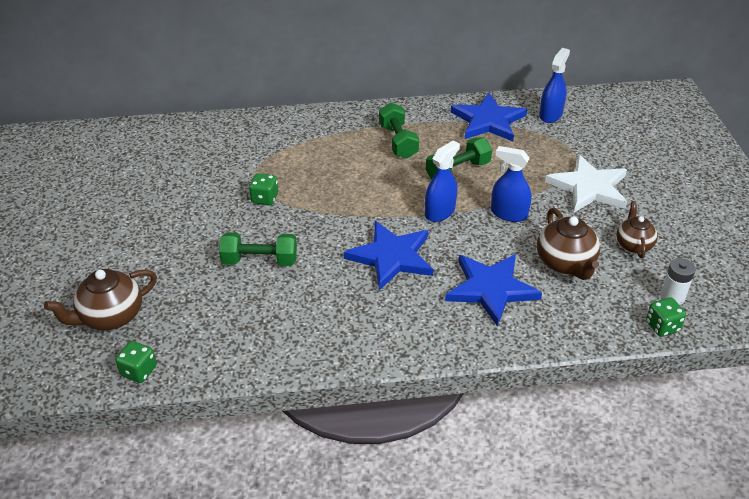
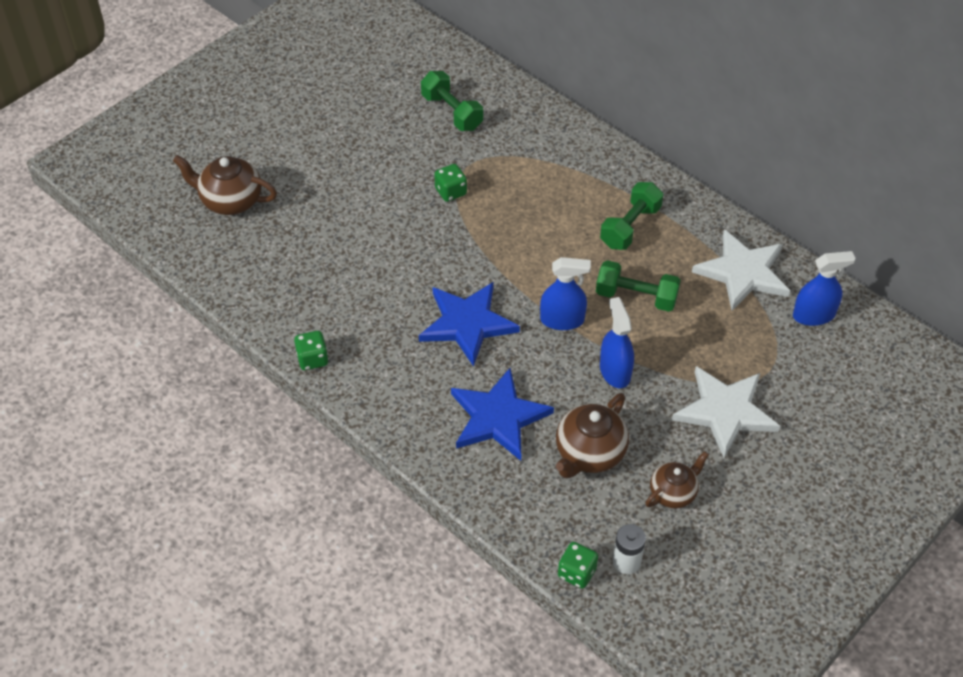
camera: 50 degrees right, 10 degrees up
(139, 371) = (196, 257): green dice -> green dice (312, 359)
(260, 261) = (374, 242): green dumbbell -> green dumbbell (452, 112)
(488, 121) = (742, 272): blue star -> white star

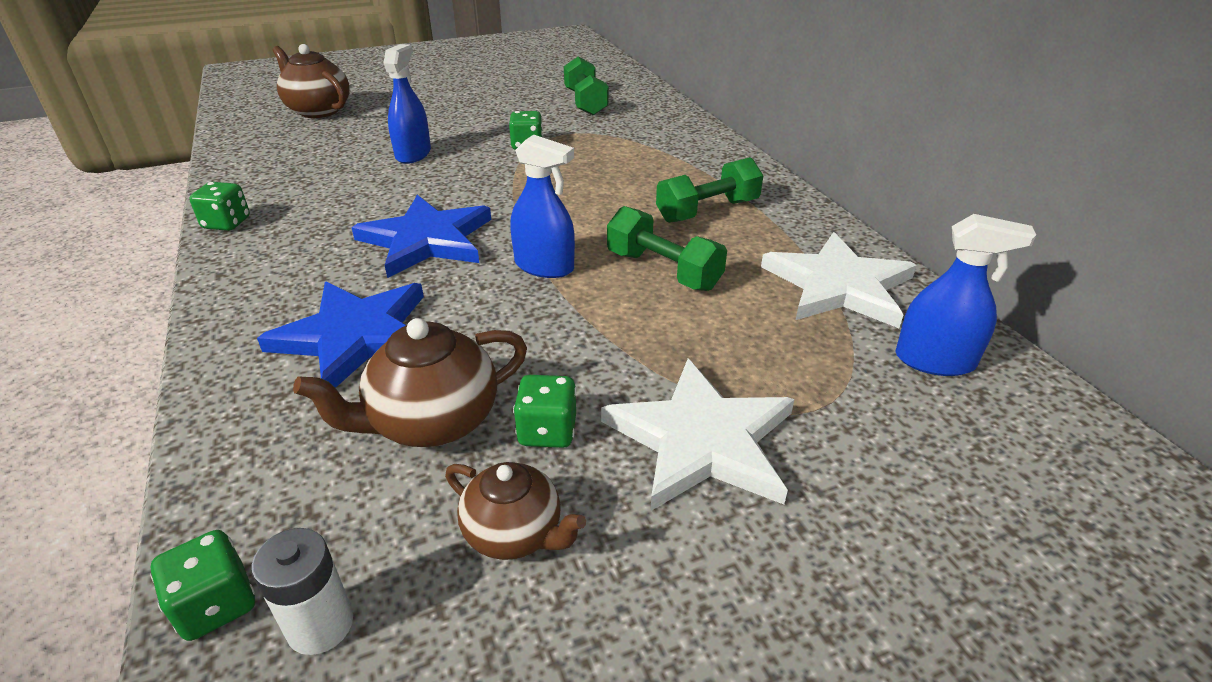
camera: 25 degrees right, 15 degrees down
(615, 371) = (565, 336): blue spray bottle -> blue spray bottle (413, 154)
(650, 436) = (547, 431): none -> green dice
(673, 492) = (515, 533): brown teapot -> brown teapot turned 45 degrees clockwise

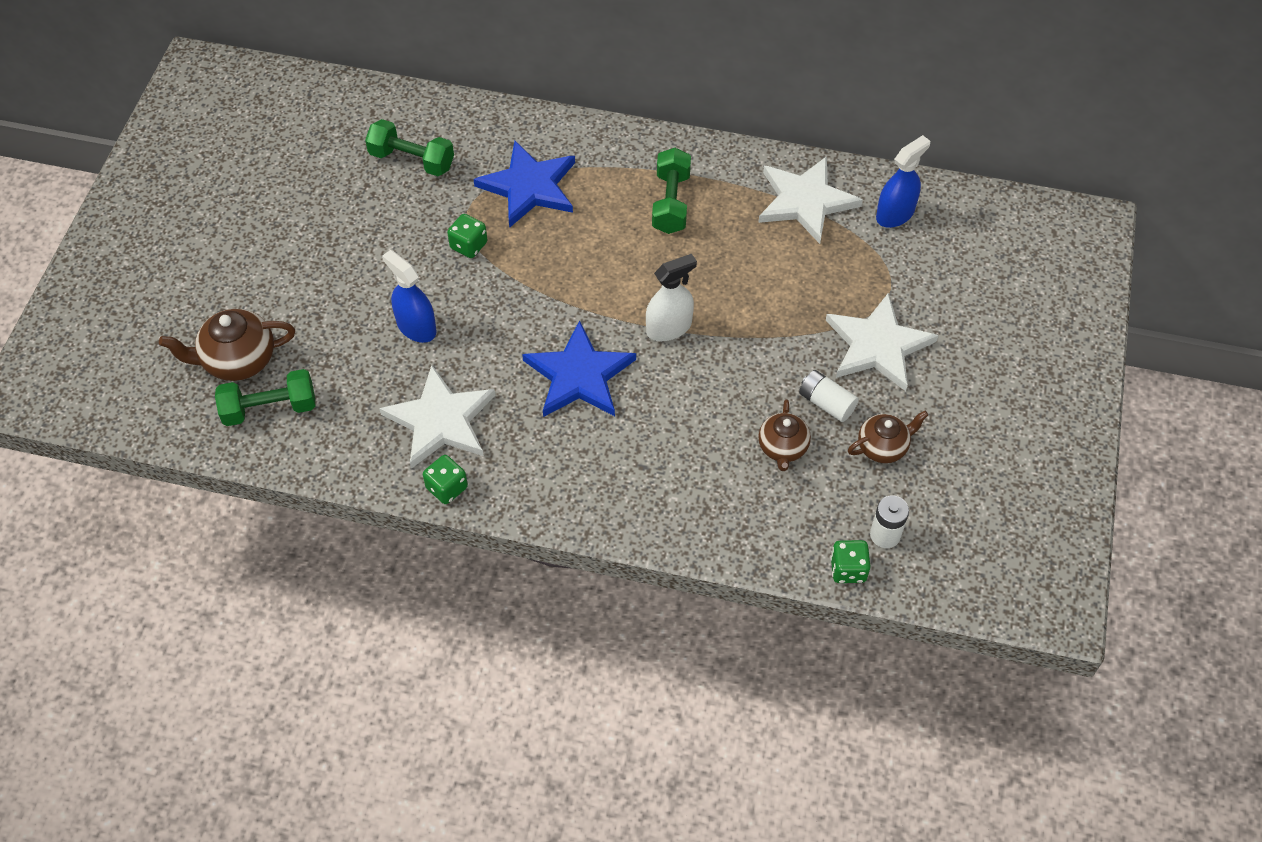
camera: 55 degrees left, 20 degrees up
(312, 195) = (441, 420): none -> white star
(355, 336) = (673, 455): blue star -> blue star (529, 187)
(432, 421) = (782, 448): brown teapot -> brown teapot, size x0.66
(544, 266) = (669, 327): blue spray bottle -> white spray bottle
(547, 431) = (826, 403): green dice -> white battery
(663, 270) = (723, 271): green dumbbell -> green dumbbell (270, 408)

